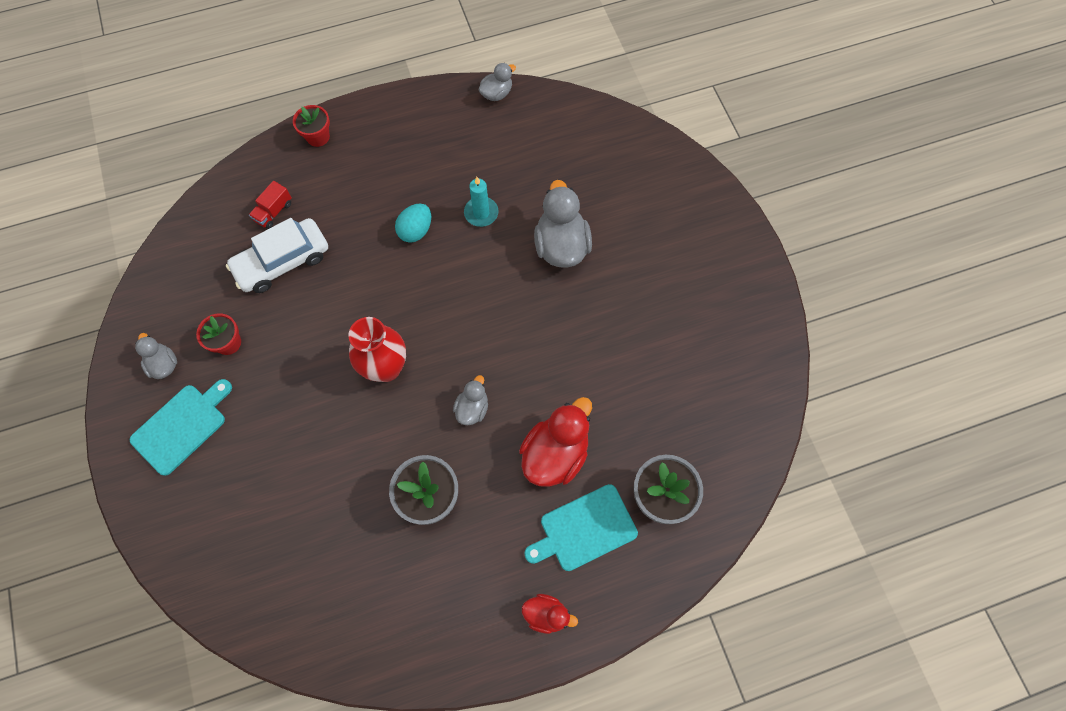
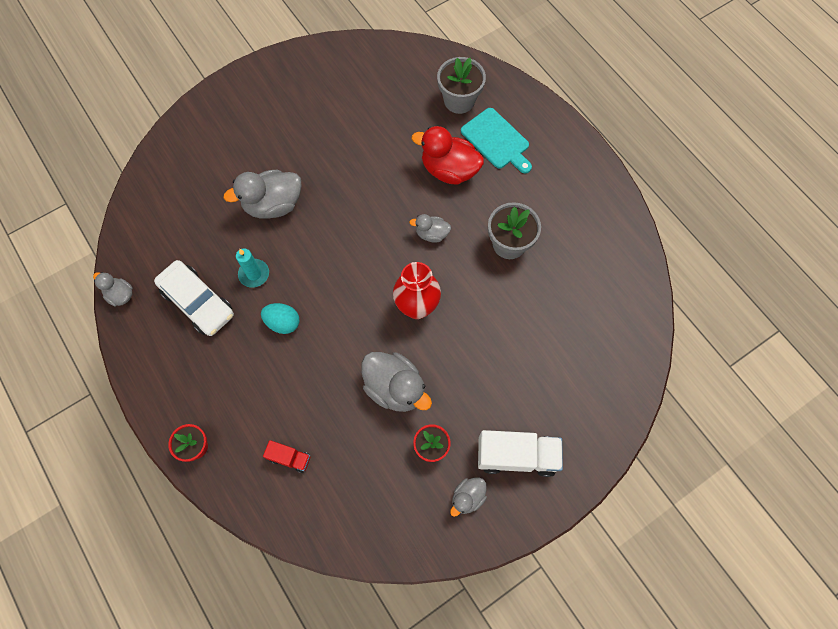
camera: 105 degrees left, 0 degrees up
(182, 426) = (516, 456): turquoise cutting board -> white truck
(282, 261) = (340, 429): white car -> white car (198, 302)
(303, 323) = (395, 388): none -> grey duck
(546, 614) = (561, 150): red duck -> none

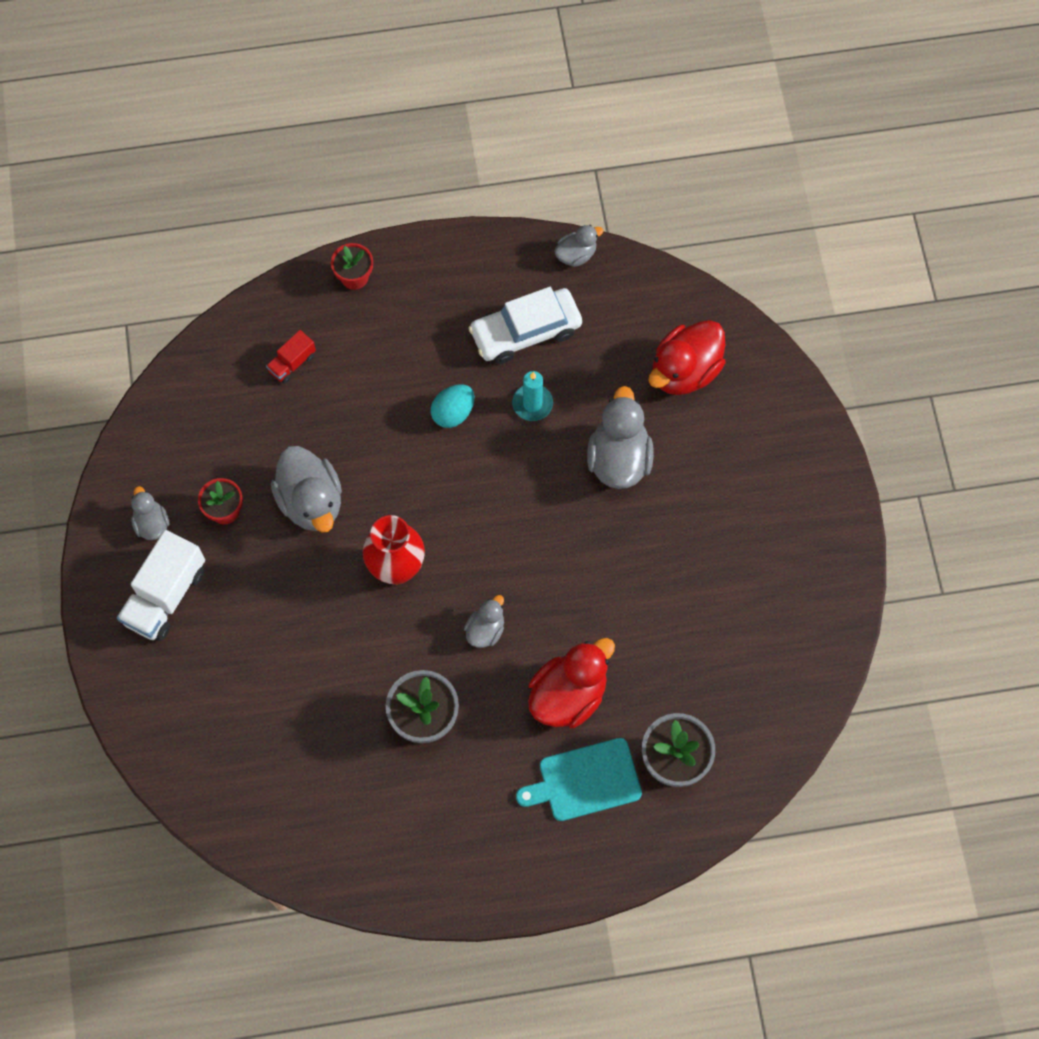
camera: 115 degrees right, 0 degrees up
(191, 191) = (684, 371): none -> red duck
(395, 388) = (311, 501): grey duck -> grey duck turned 90 degrees counterclockwise

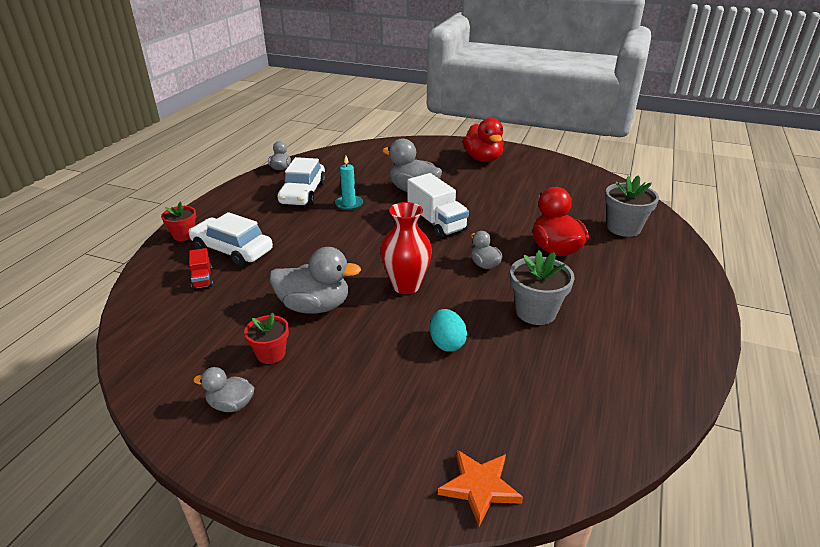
camera: 60 degrees left, 35 degrees down
(165, 596) = (307, 423): white truck -> white truck (436, 223)
(173, 759) = (480, 487): none -> orange star
(357, 350) = (232, 250): none -> white car
(453, 413) = (321, 230): turquoise egg -> turquoise egg (447, 343)
(585, 781) = (622, 261): turquoise cutting board -> none
(684, 371) = (384, 161): red duck -> red duck (483, 159)

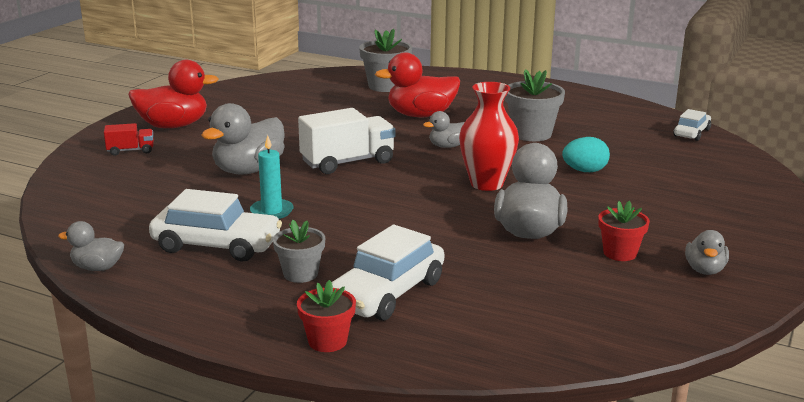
camera: 85 degrees left, 10 degrees down
(202, 279) = (465, 310): red truck -> red truck (130, 151)
(263, 221) = (300, 274): none -> grey flower pot
(480, 487) = (749, 171): orange star -> none
(598, 445) = (691, 133): none -> white car

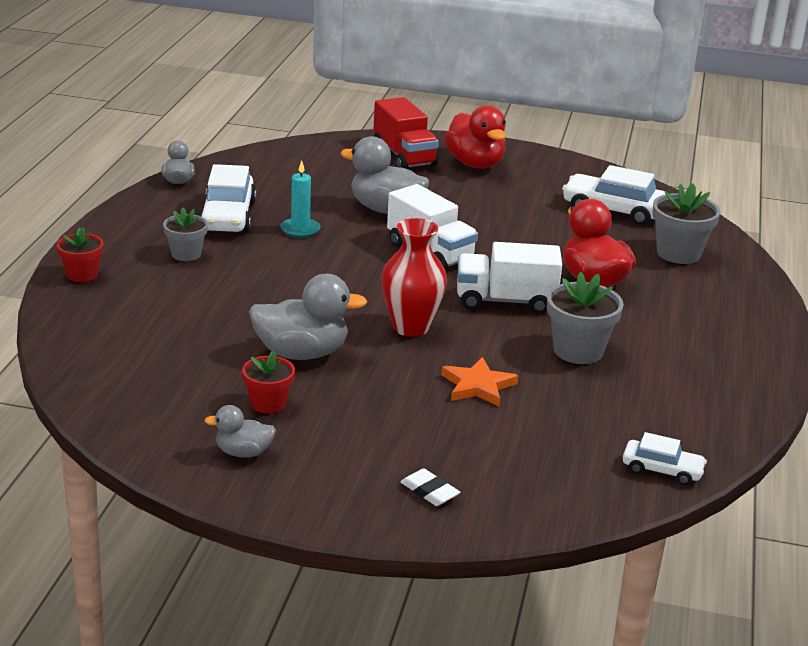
camera: 75 degrees right, 5 degrees up
(130, 151) = (404, 156): red truck -> red truck, size x1.91
(387, 293) = (161, 292): white car -> white car (614, 210)
(447, 146) = (505, 301): grey duck -> white truck
(584, 171) = (478, 386): turquoise egg -> orange star
(741, 203) = (429, 491): none -> white eraser

